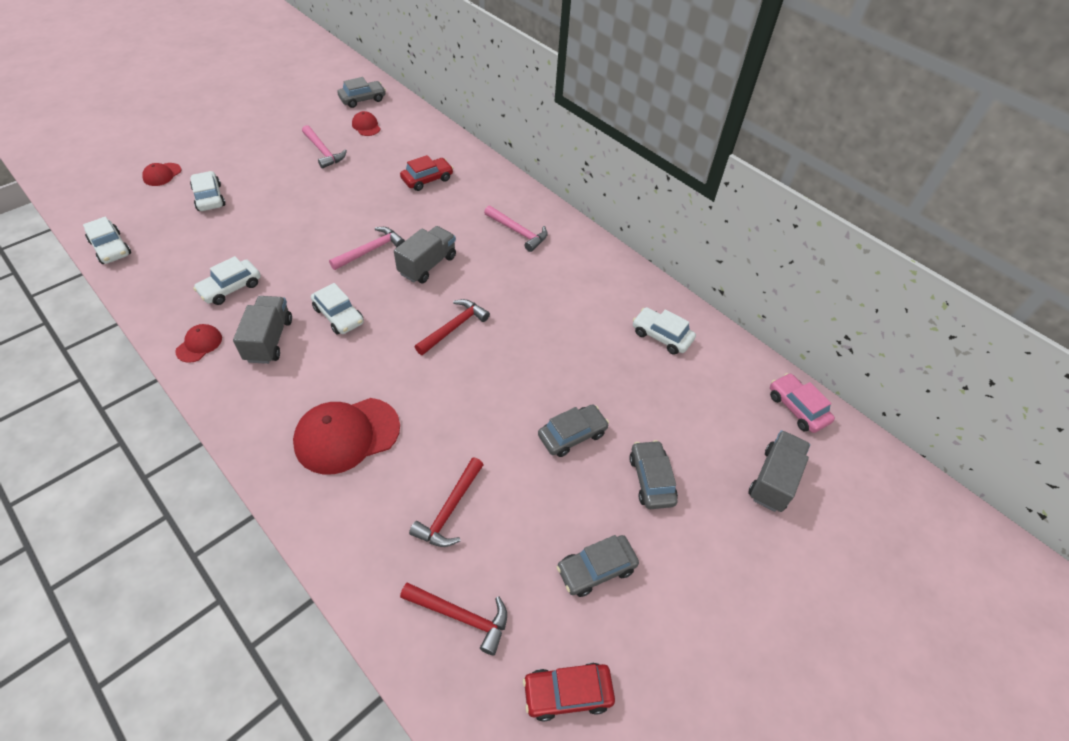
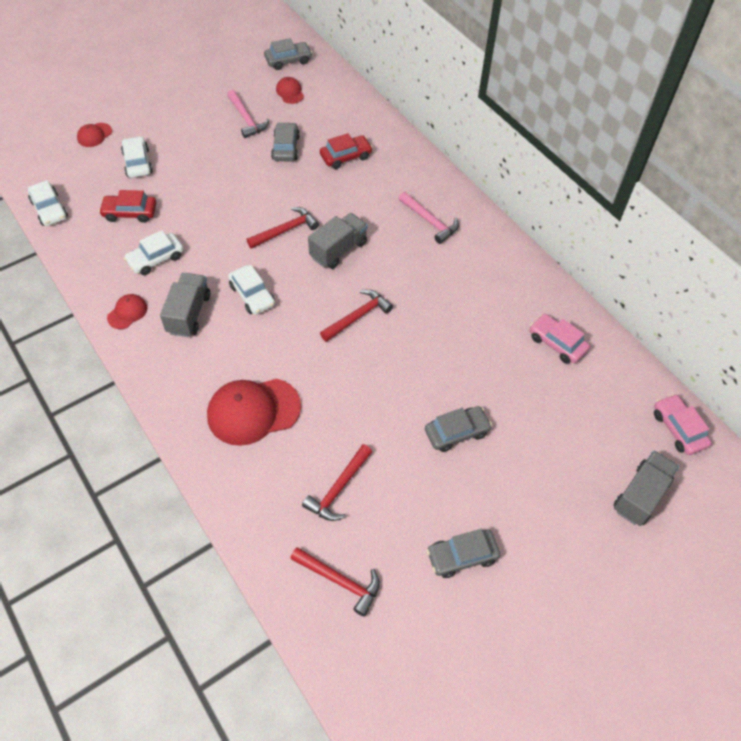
camera: 10 degrees right, 5 degrees up
(370, 250) = (285, 230): pink hammer -> red hammer
(567, 693) = (423, 655): red car -> red car (130, 213)
(651, 479) = (524, 482): grey car -> grey car (286, 148)
(661, 336) = (557, 343): white car -> pink car

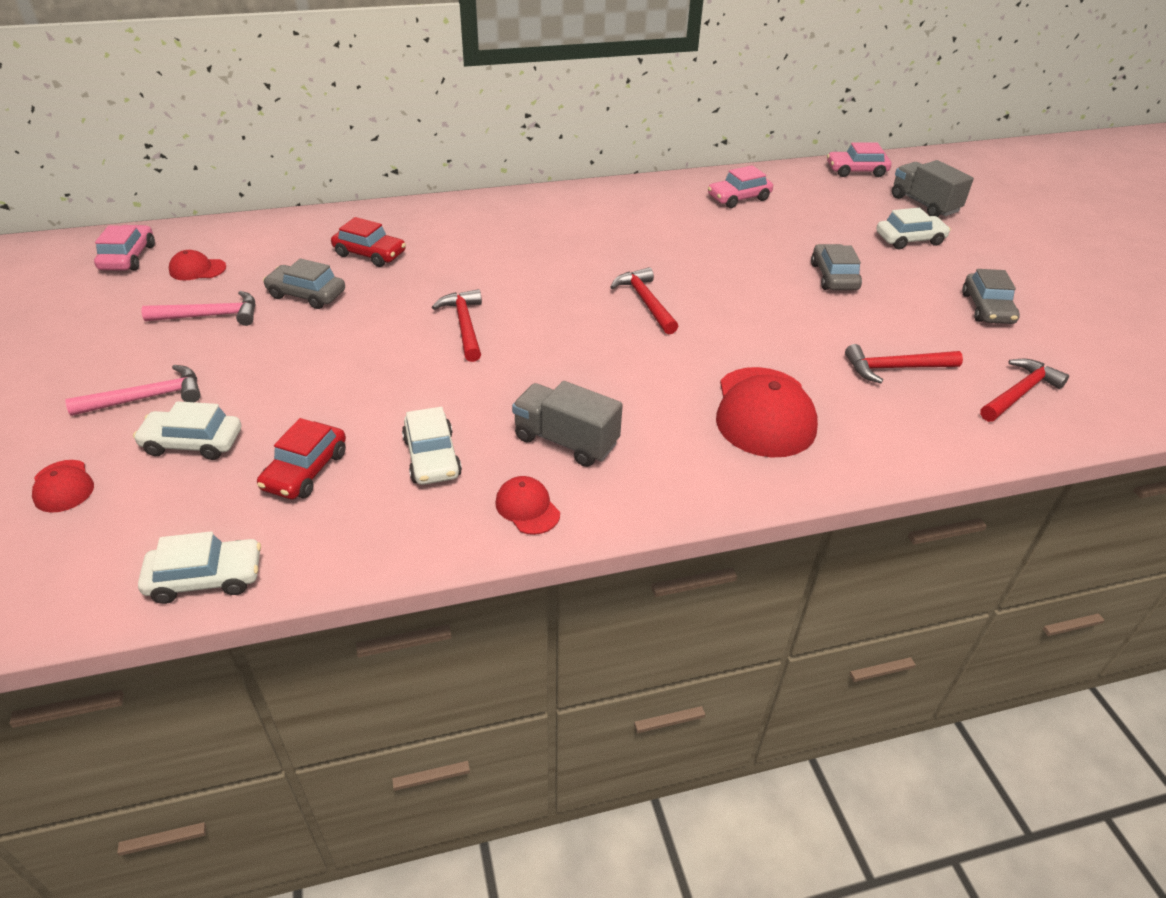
camera: 70 degrees left, 15 degrees down
(252, 295) = (564, 376): white car -> white car (909, 239)
(288, 60) = (128, 257): grey car -> pink car
(338, 250) = (529, 293): grey truck -> none
(339, 489) = (895, 368): red hammer -> red hammer turned 120 degrees clockwise
(346, 157) = (370, 254): red car -> red car turned 120 degrees clockwise
(430, 221) = (527, 224): pink hammer -> pink hammer (147, 398)

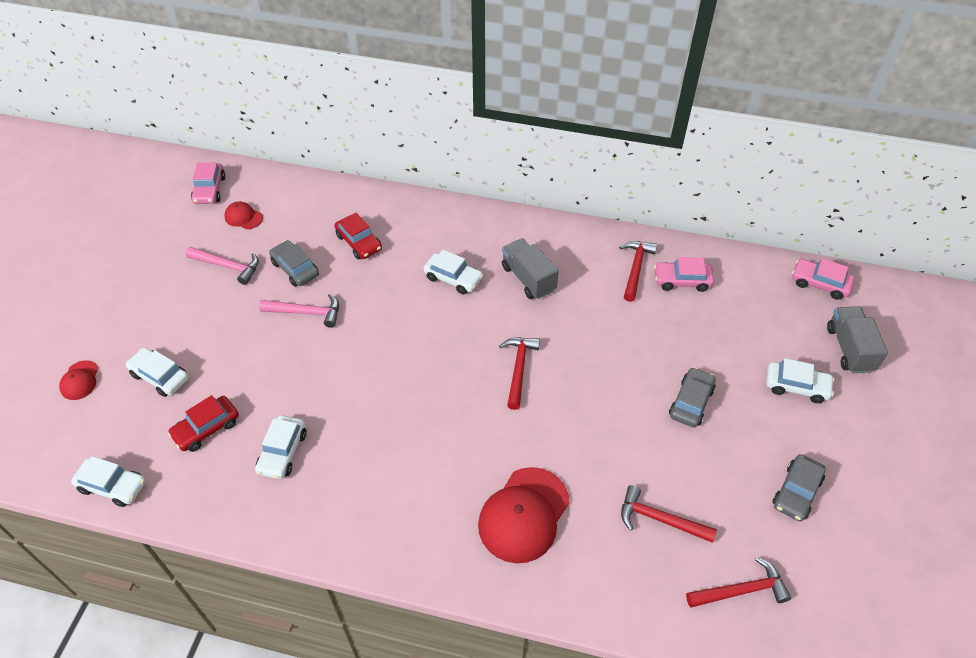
camera: 30 degrees right, 10 degrees up
(128, 257) = (209, 190): pink car -> pink car turned 150 degrees clockwise
(147, 398) = (156, 326): pink hammer -> pink hammer (306, 312)
(464, 325) = (376, 340): red hammer -> red hammer (635, 268)
(507, 254) = (453, 278): none -> white car
(527, 508) = (311, 521): red cap -> none
(566, 441) = (372, 477): grey truck -> grey truck (528, 278)

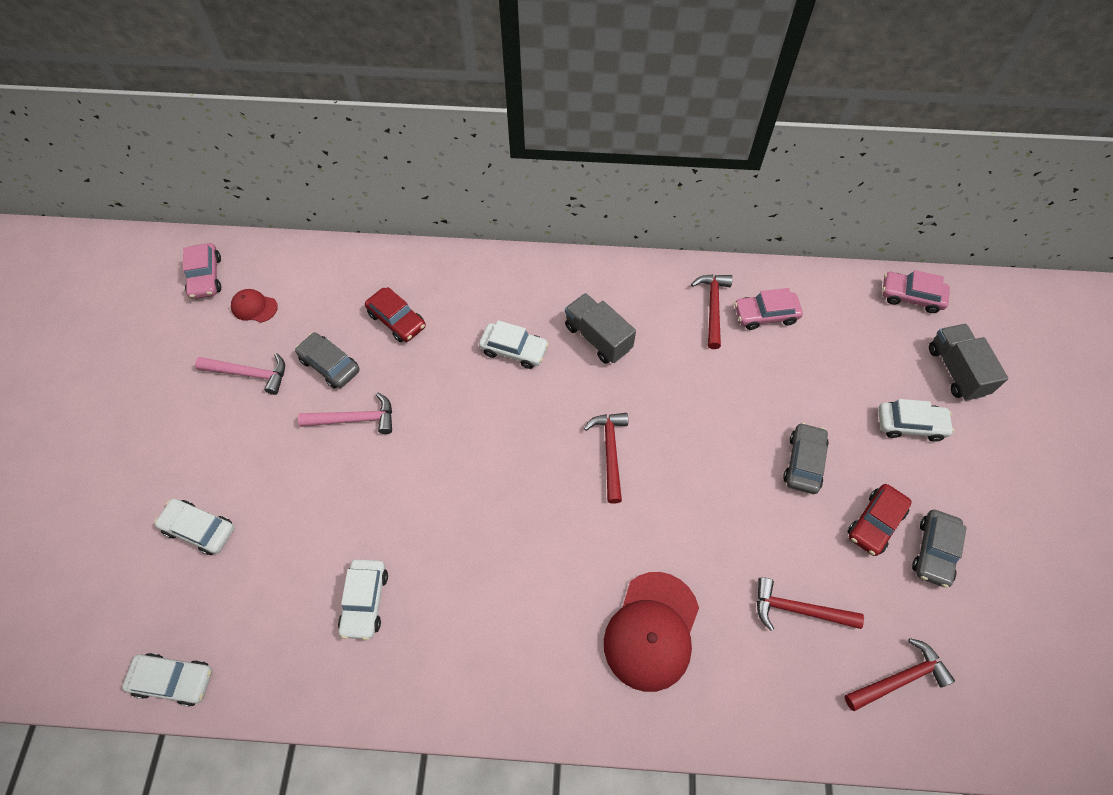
camera: 10 degrees left, 10 degrees up
(79, 380) = (103, 550): red cap -> none
(206, 428) = (269, 587): red car -> red car (875, 523)

